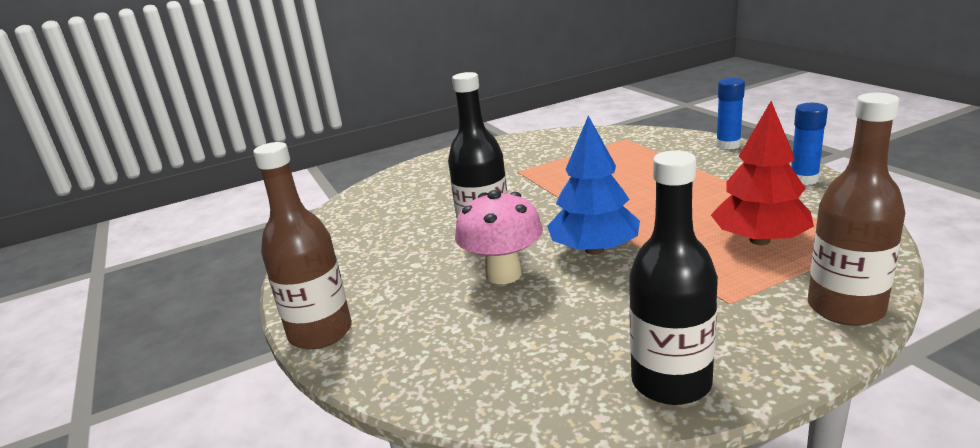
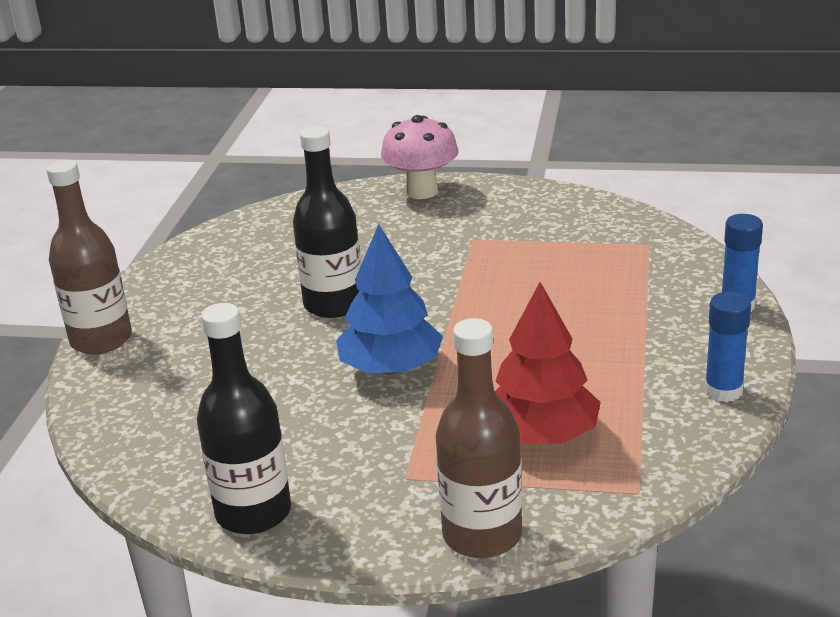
camera: 35 degrees right, 5 degrees up
(503, 274) = (287, 355): pink mushroom -> pink mushroom (422, 191)

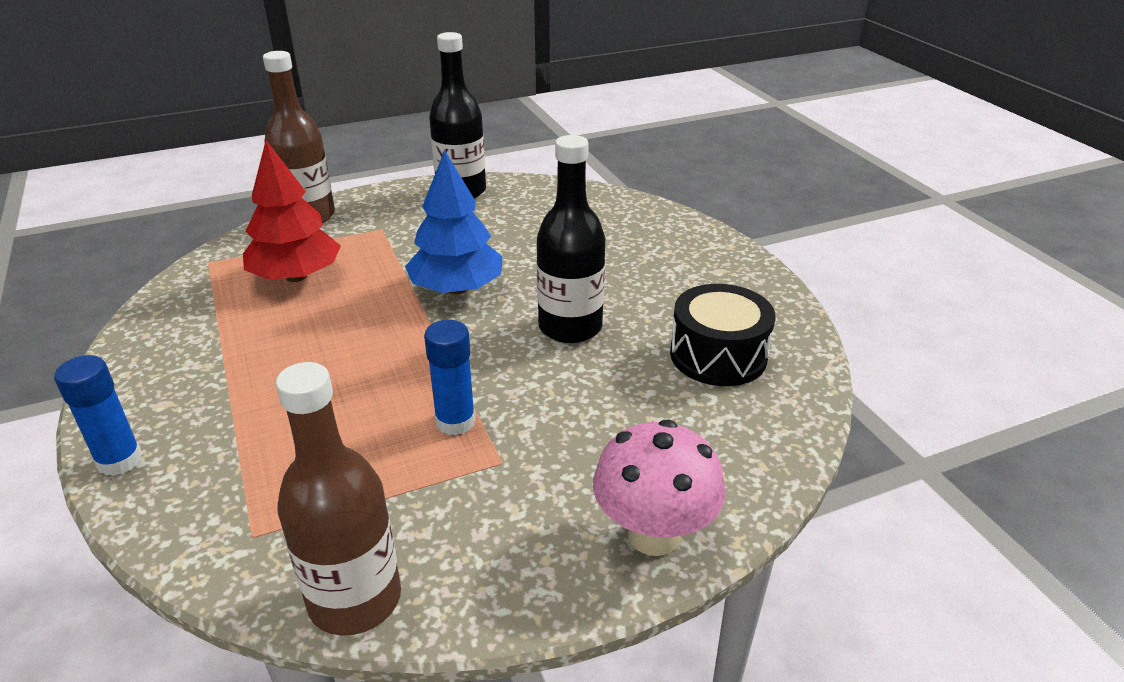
camera: 145 degrees right, 5 degrees up
(101, 340) = (718, 243): brown bottle -> brown bottle (355, 599)
(257, 255) = (718, 355): none -> black drum
(723, 391) = (140, 352): blue glue stick -> blue glue stick (455, 421)

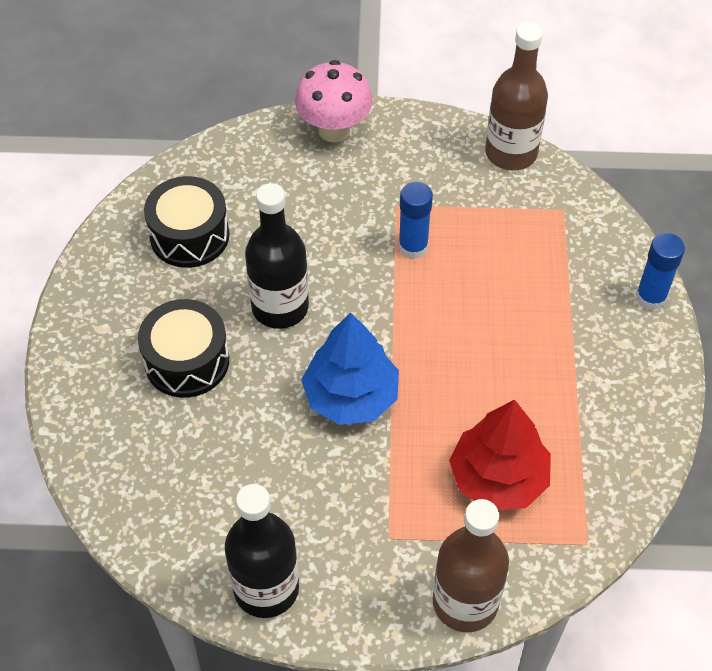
camera: 155 degrees left, 20 degrees up
(623, 271) = (187, 361): none -> black drum

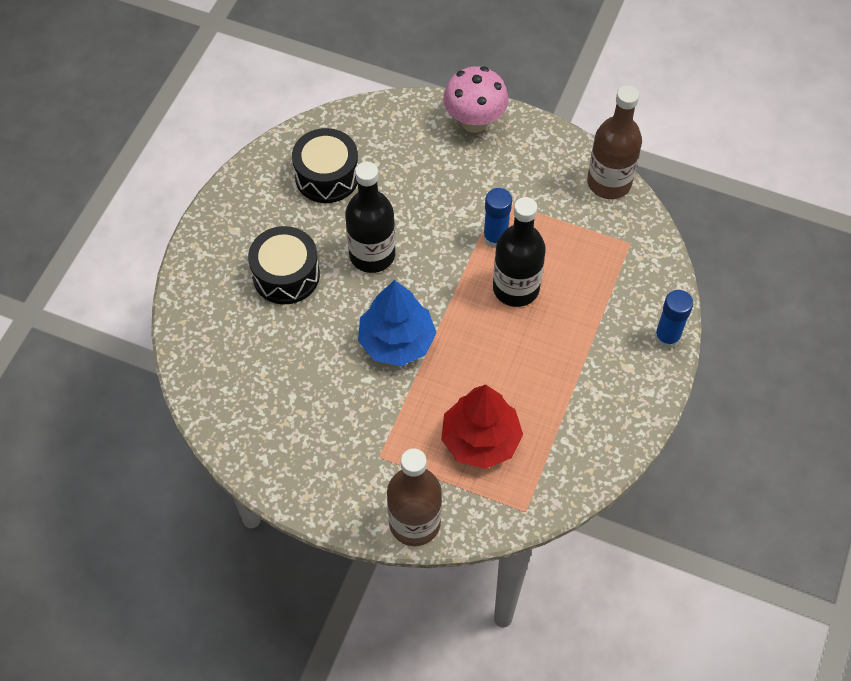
camera: 20 degrees right, 5 degrees up
(266, 588) = (275, 463): black bottle -> black bottle (516, 288)

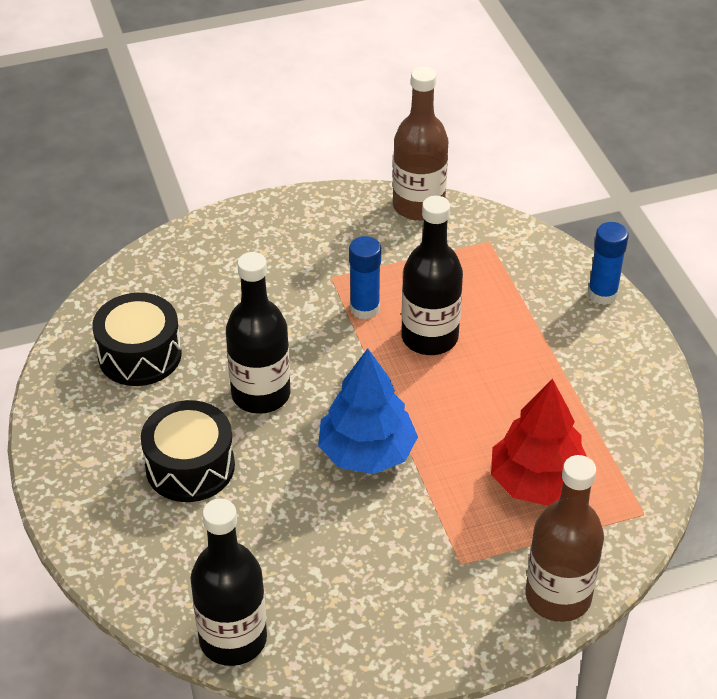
camera: 40 degrees left, 15 degrees down
(208, 404) = (233, 639): none -> black bottle
(474, 122) = (240, 227): pink mushroom -> none

